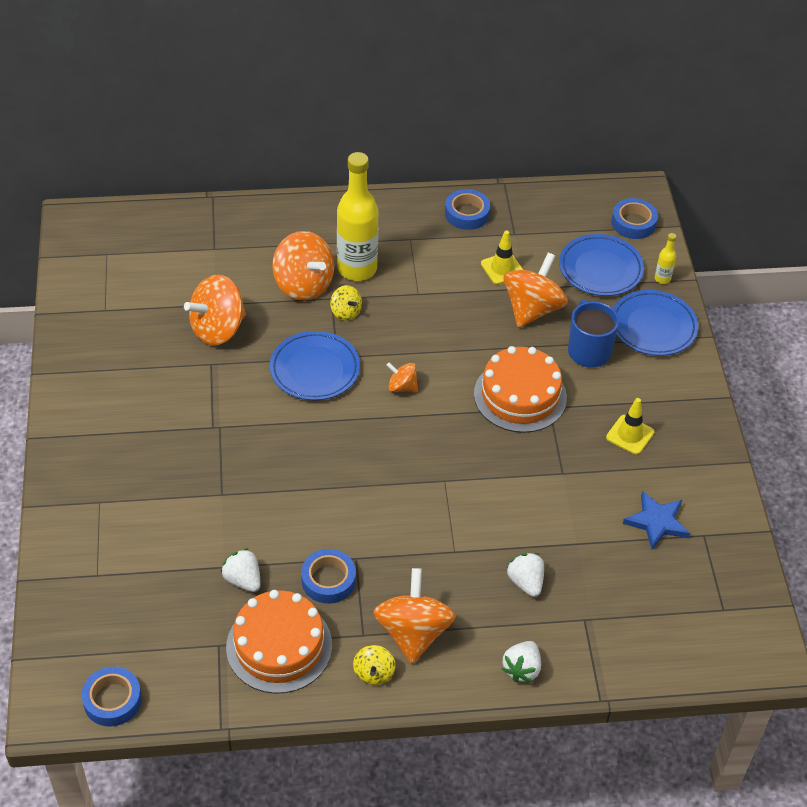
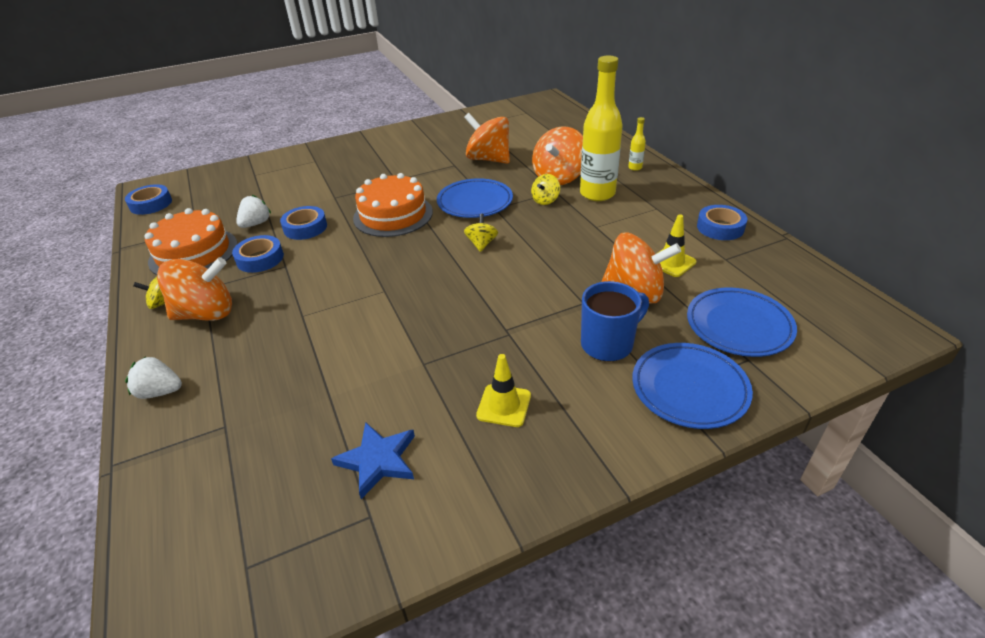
camera: 75 degrees right, 10 degrees down
(402, 387) = (481, 244): orange spinning top -> yellow spinning top
(520, 396) = (512, 311): orange cake -> orange cake (393, 215)
(525, 582) = (271, 369): white strawberry -> none
(633, 223) = (840, 335): blue tape -> blue tape (305, 227)
(662, 279) = (776, 380): yellow bottle -> yellow bottle (635, 168)

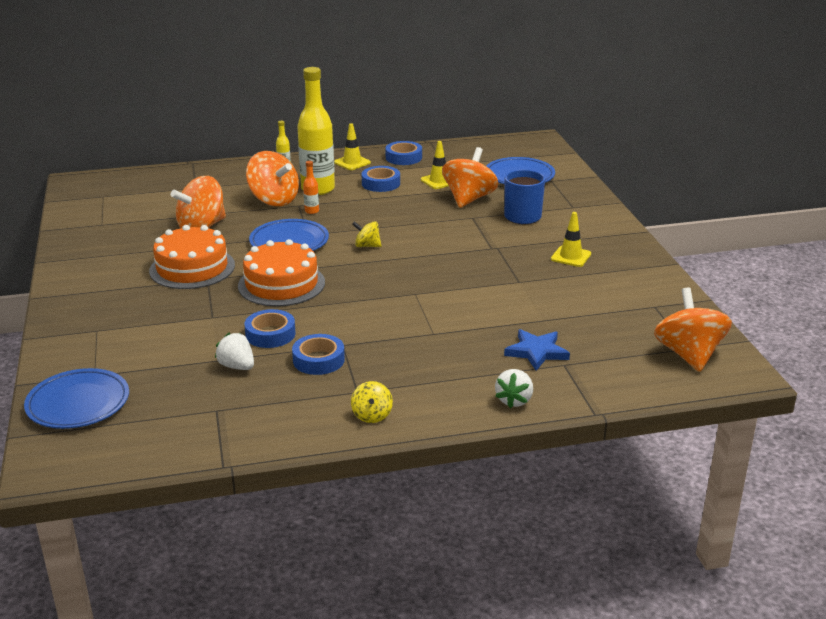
camera: 80 degrees left, 10 degrees down
(151, 204) = (110, 456): blue tape -> blue tape (381, 183)
(193, 253) = (276, 405): orange cake -> orange cake (192, 268)
(206, 313) = (405, 386): orange spinning top -> orange spinning top (689, 355)
(378, 460) = (610, 302): blue star -> blue star (536, 352)
(545, 200) = (312, 211): yellow spinning top -> orange bottle
(678, 199) = (352, 162): none -> yellow traffic cone
(689, 389) = (571, 200): blue plate -> blue plate (78, 403)

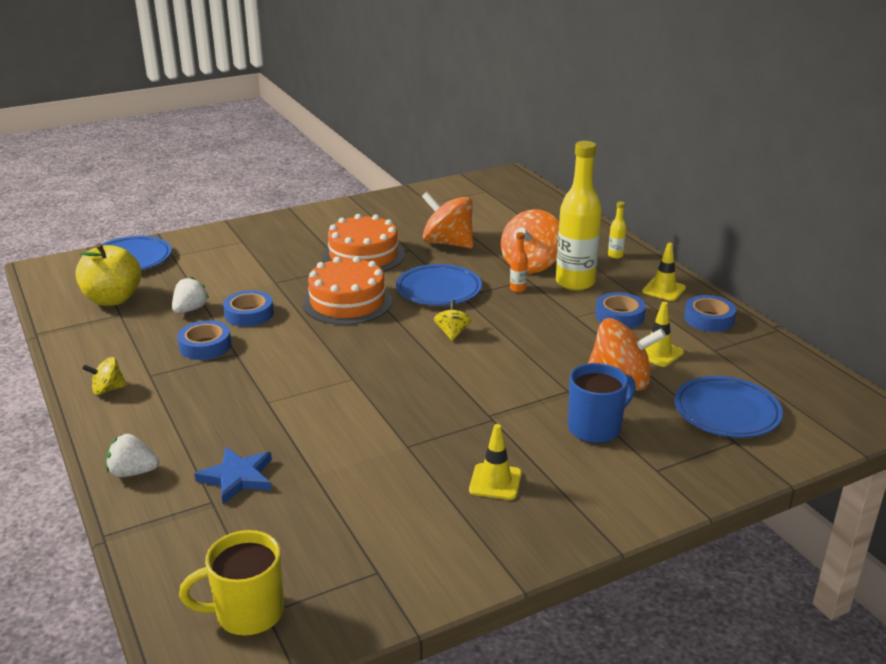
camera: 75 degrees right, 0 degrees up
(176, 415) = (113, 299): none -> yellow apple
(689, 355) = (247, 613): orange spinning top -> yellow mug

